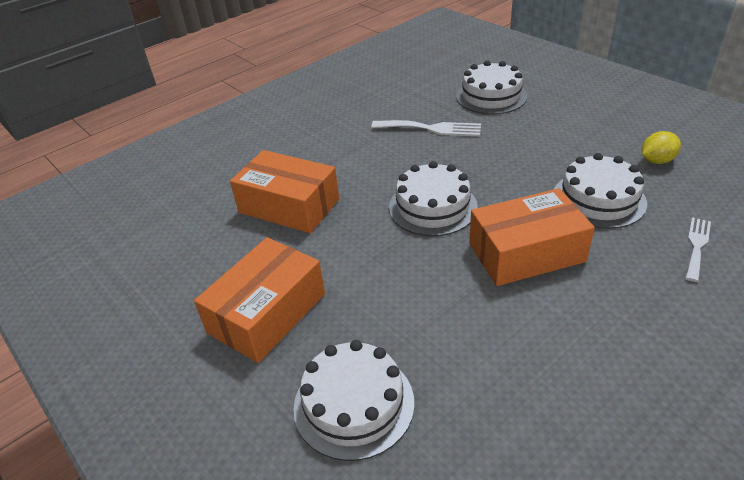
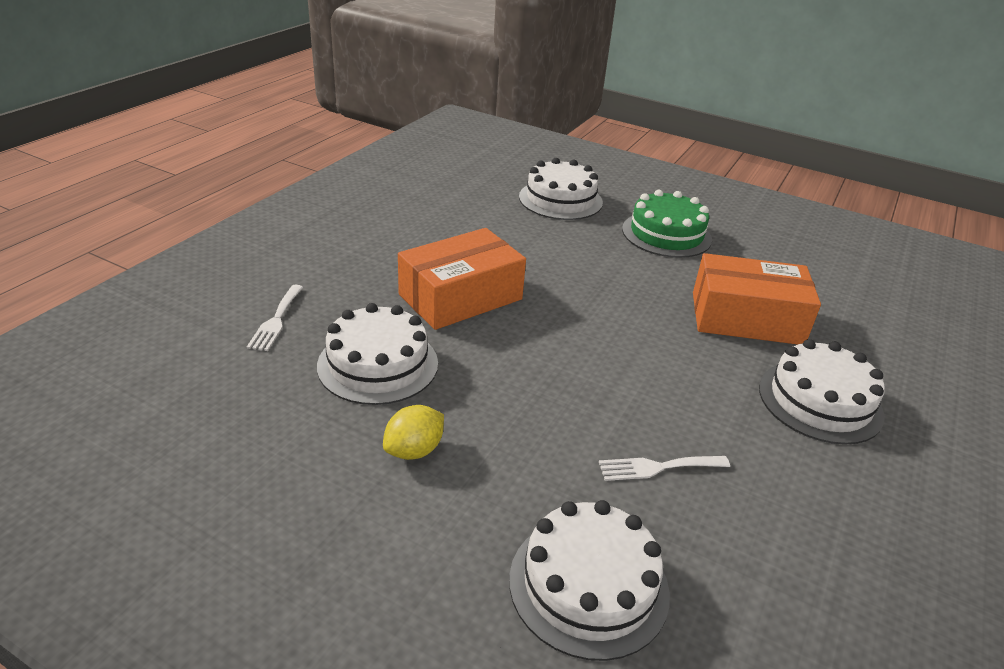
camera: 155 degrees right, 5 degrees down
(267, 313) = (666, 234): orange box -> green cake
(431, 128) = (658, 467): white fork -> white fork, size x0.66
(432, 207) = (581, 334): white cake -> white cake (820, 401)
(657, 161) = (279, 438): yellow lemon -> yellow lemon (414, 450)

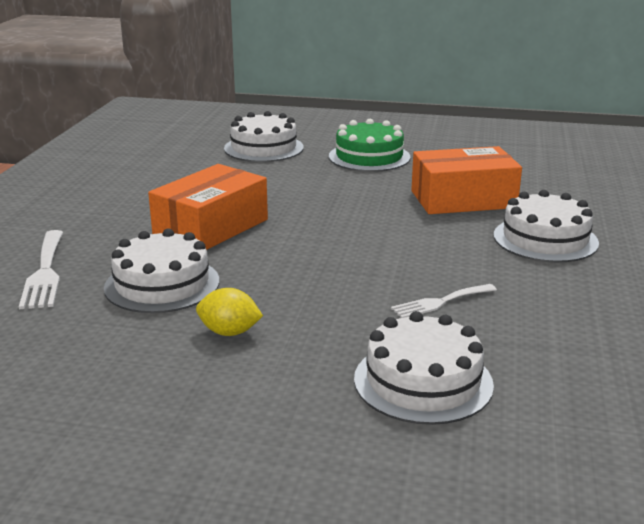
camera: 15 degrees left, 10 degrees down
(276, 320) = (45, 272): white fork -> white fork, size x1.50
(414, 450) = (229, 332): yellow lemon -> yellow lemon turned 75 degrees clockwise

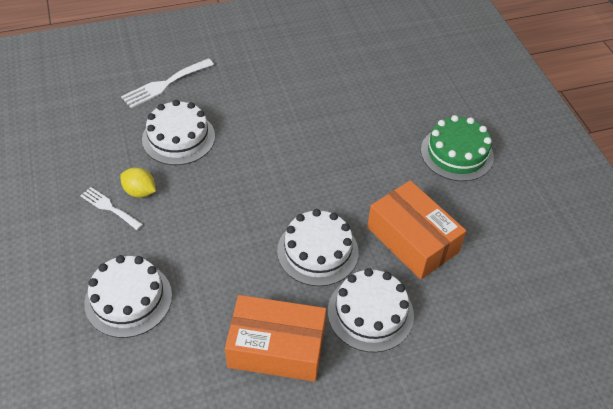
camera: 60 degrees right, 25 degrees up
(211, 227) = (266, 123): orange box -> orange box (276, 347)
(229, 332) = (140, 192): yellow lemon -> yellow lemon turned 45 degrees counterclockwise
(263, 148) = (423, 87): white cake -> white cake (317, 251)
(440, 302) = (229, 278): white fork -> white fork (109, 207)

